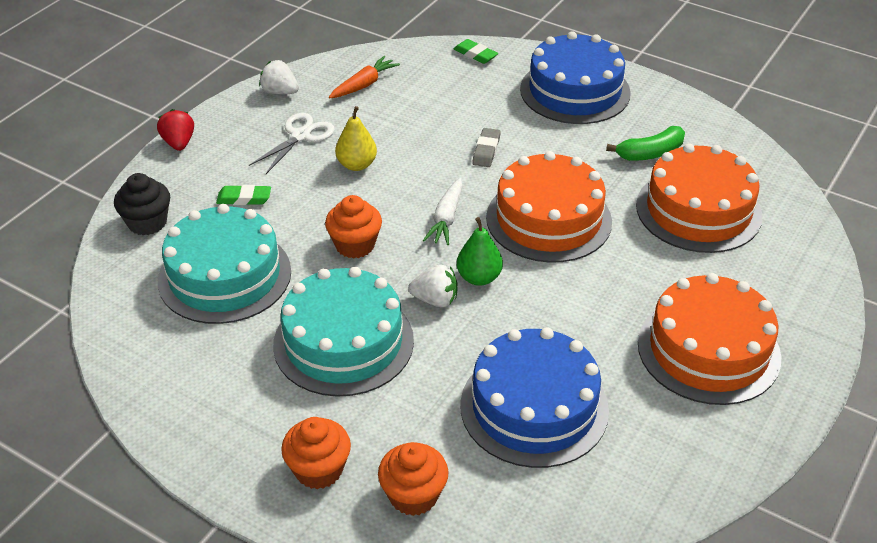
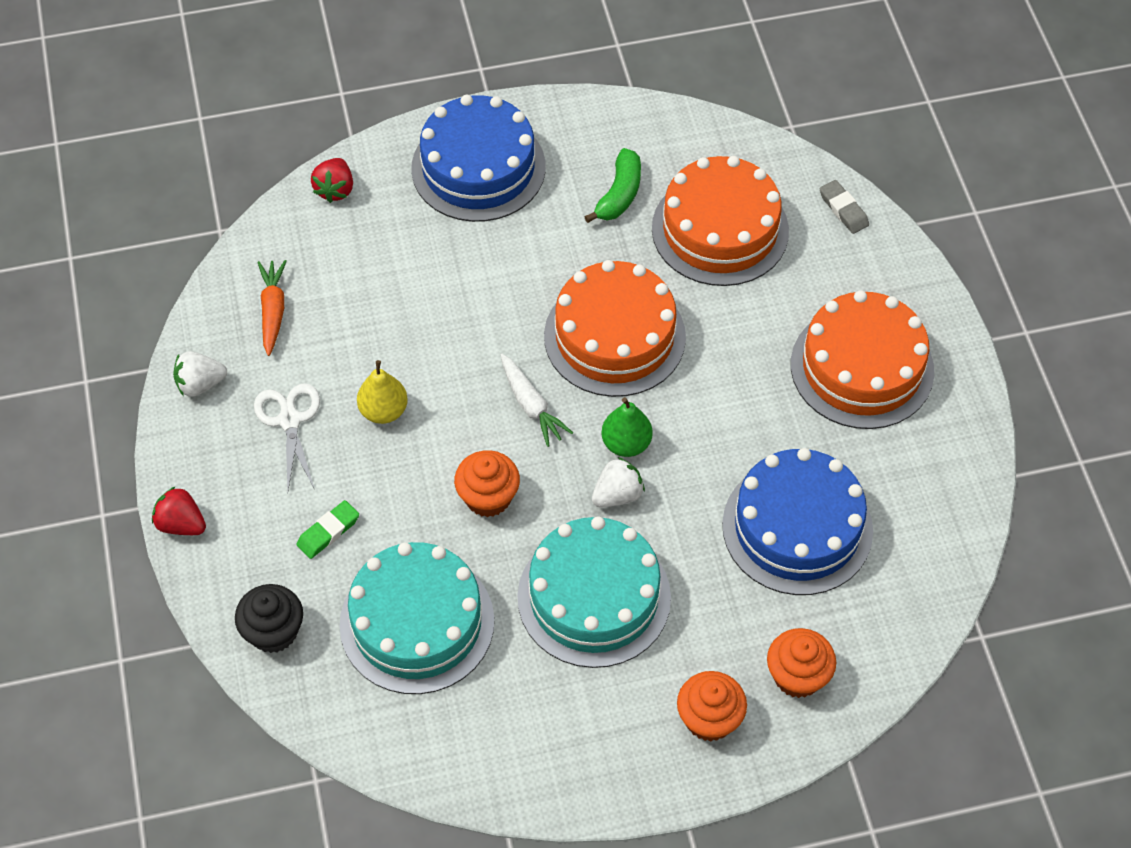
camera: 45 degrees left, 15 degrees up
(475, 54) = (335, 189): green eraser -> red strawberry
(486, 150) = (479, 302): grey eraser -> grey eraser (843, 209)

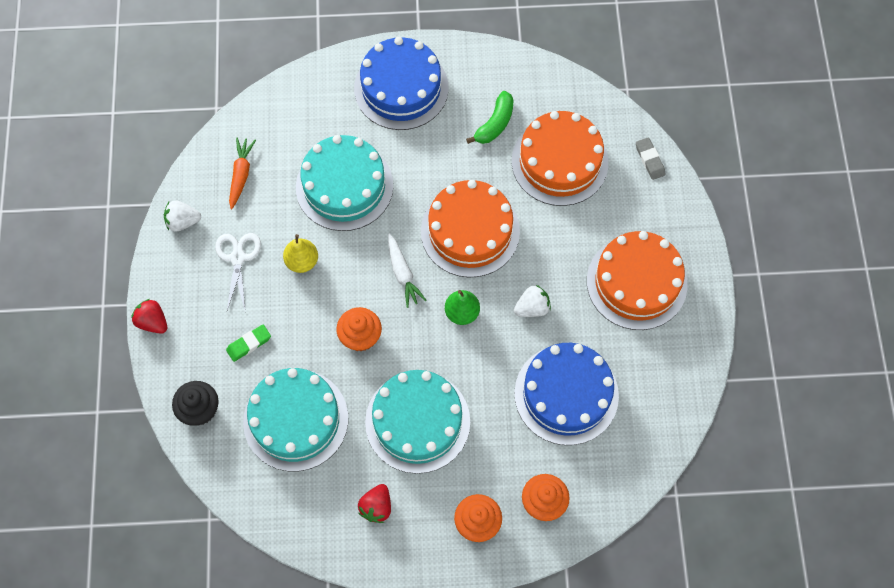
camera: 10 degrees right, 10 degrees up
(335, 189) = (299, 90): red strawberry -> red strawberry (376, 507)
(424, 304) = (344, 186): none -> turquoise cake
(617, 495) = (448, 349): white strawberry -> white strawberry (532, 308)

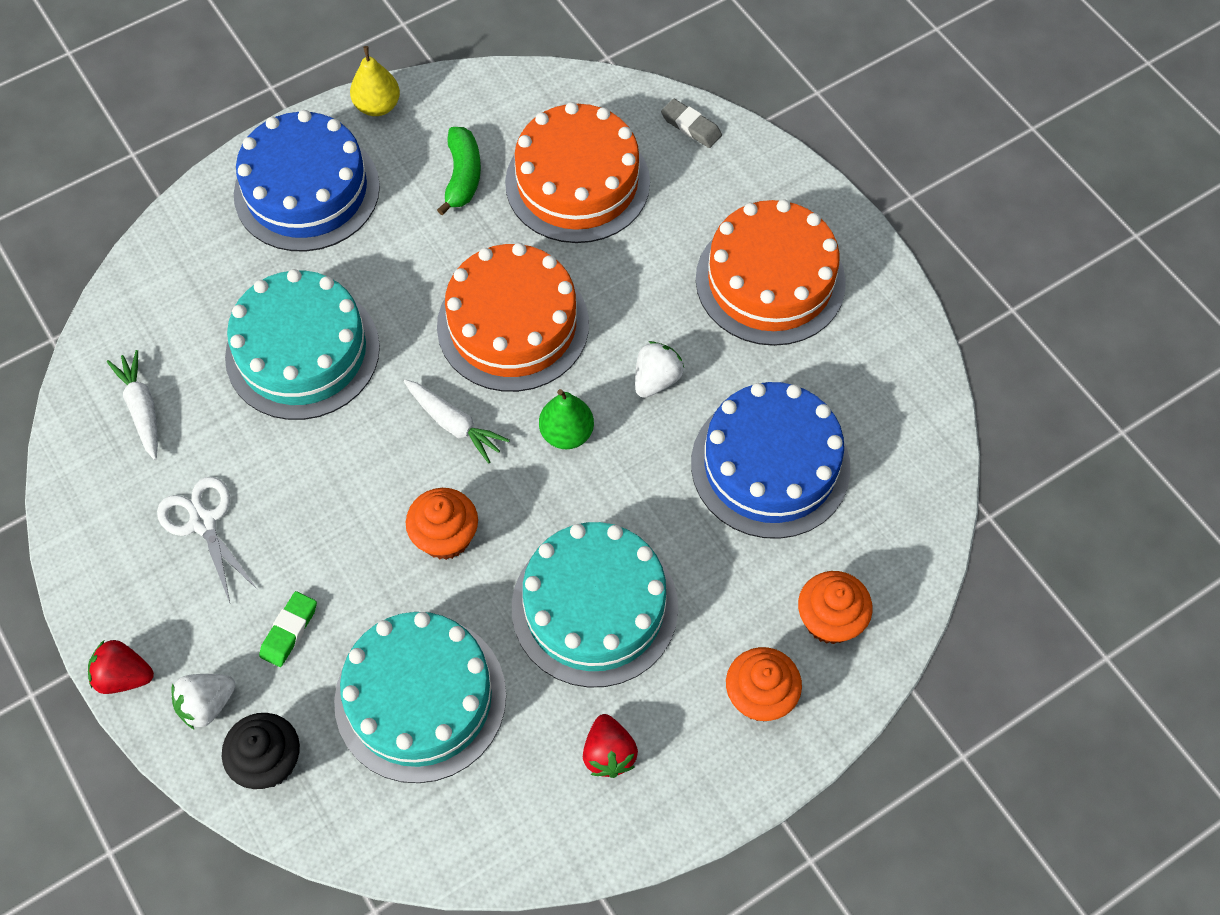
camera: 30 degrees left, 5 degrees down
(183, 221) = (90, 514): white strawberry -> white strawberry (207, 704)
(241, 175) = (142, 409): orange carrot -> white carrot
(302, 261) = (301, 480): yellow pear -> yellow pear (377, 106)

